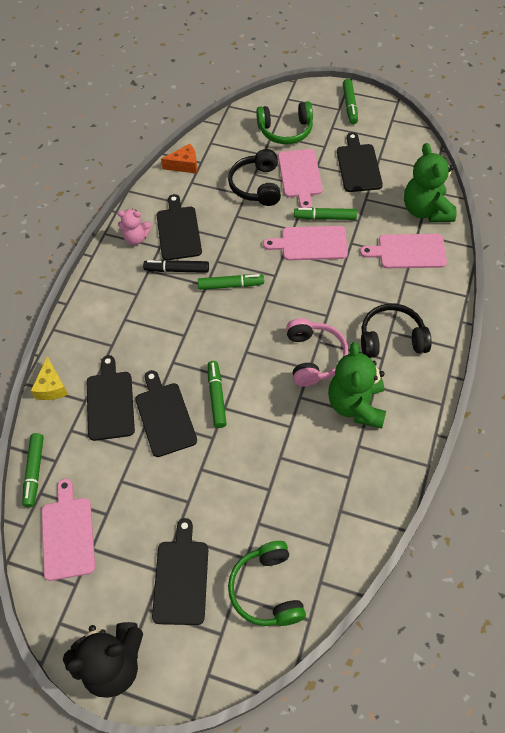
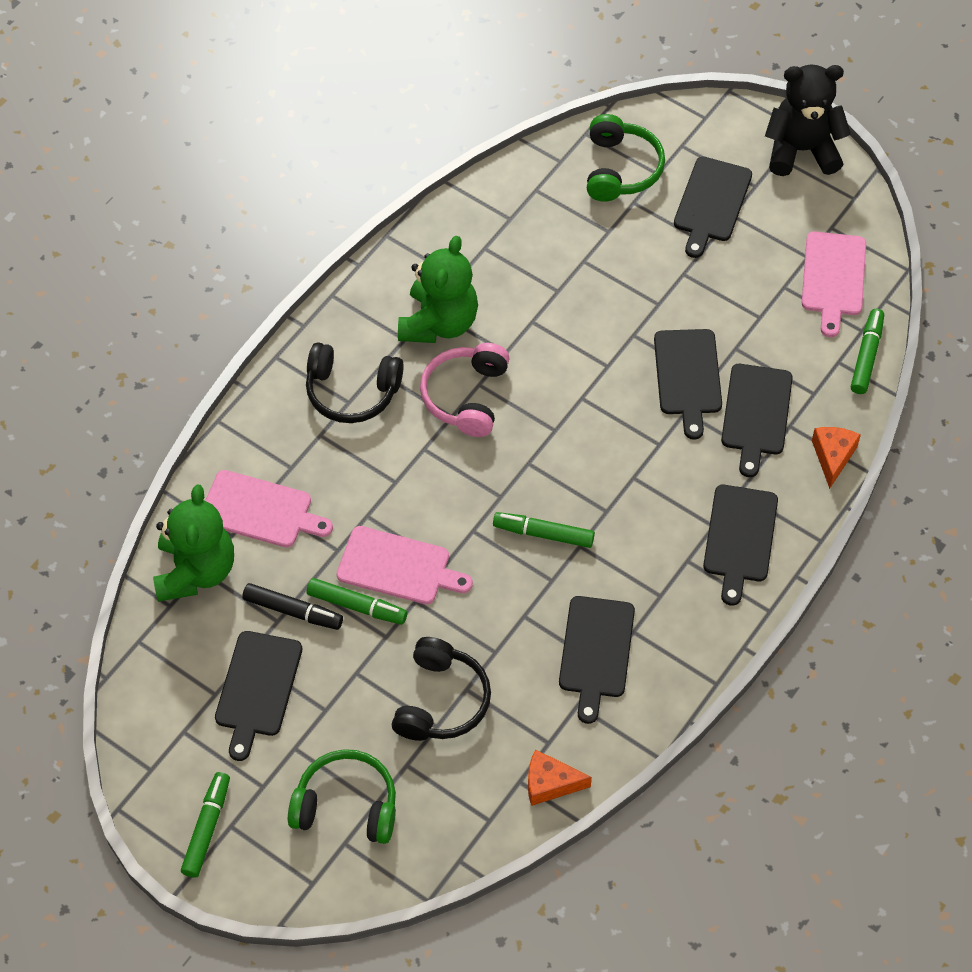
camera: 165 degrees left, 0 degrees up
(51, 386) = (832, 457): yellow cheese -> orange cheese
(106, 316) = (740, 538): none -> black cutting board
(136, 238) = (667, 659): pink teddy bear -> none
(177, 270) = (616, 583): black marker -> black marker (293, 611)
(217, 396) = (613, 382): green marker -> none
(300, 176) = (362, 699): pink cutting board -> none

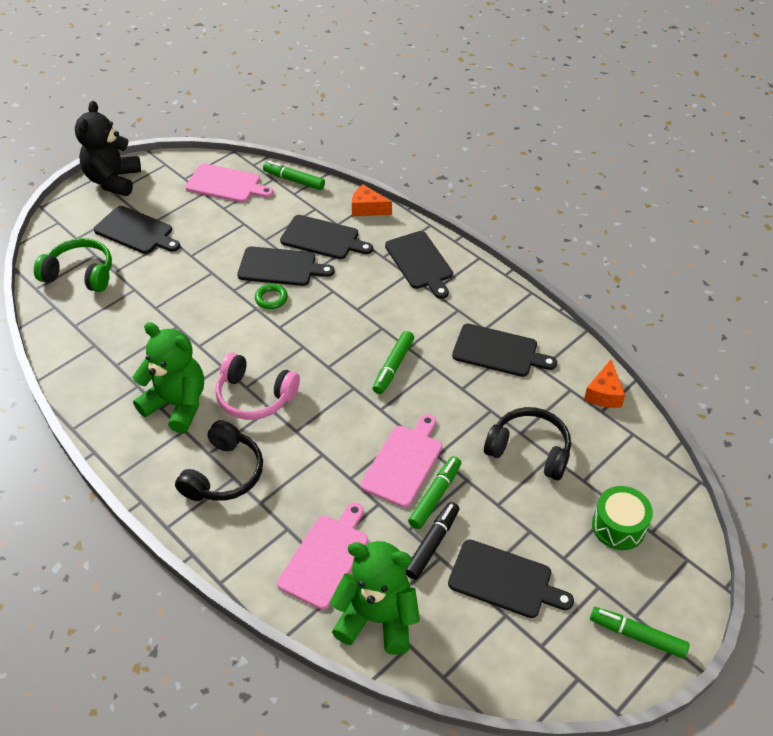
camera: 80 degrees left, 10 degrees down
(346, 806) = (618, 526): green headphones -> green drum
(628, 378) = (271, 298): none -> green ring
(740, 538) = (420, 262): black cutting board -> black cutting board turned 45 degrees clockwise

